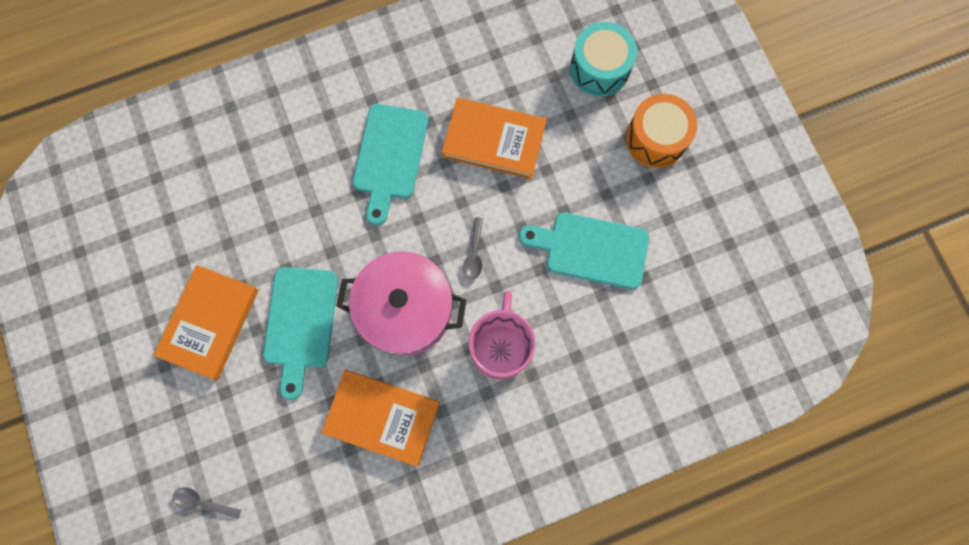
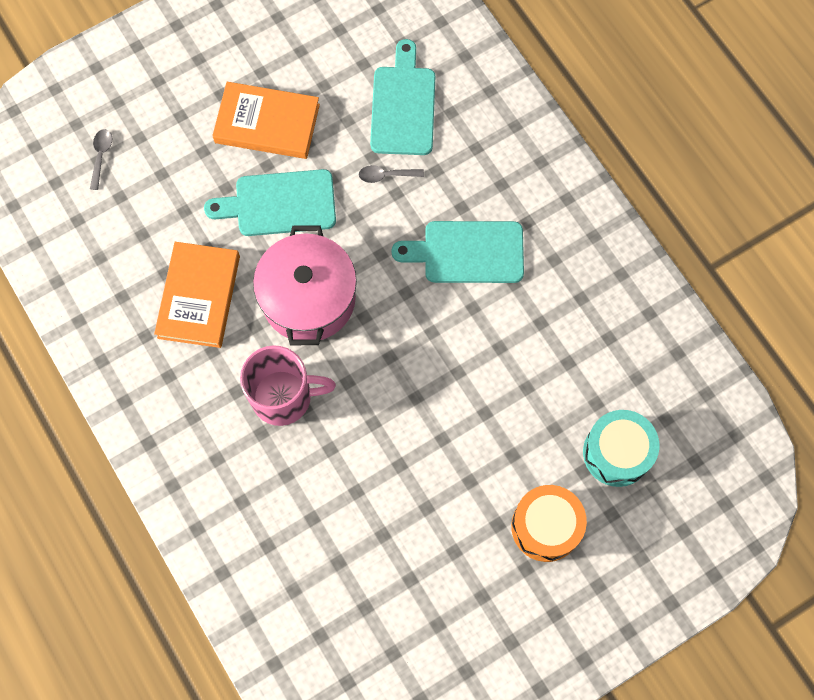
camera: 80 degrees right, 5 degrees down
(474, 253) = (378, 354): grey spoon -> grey spoon (386, 175)
(494, 141) = (507, 353): orange book -> none
(591, 249) = (404, 473): turquoise cutting board -> turquoise cutting board (403, 105)

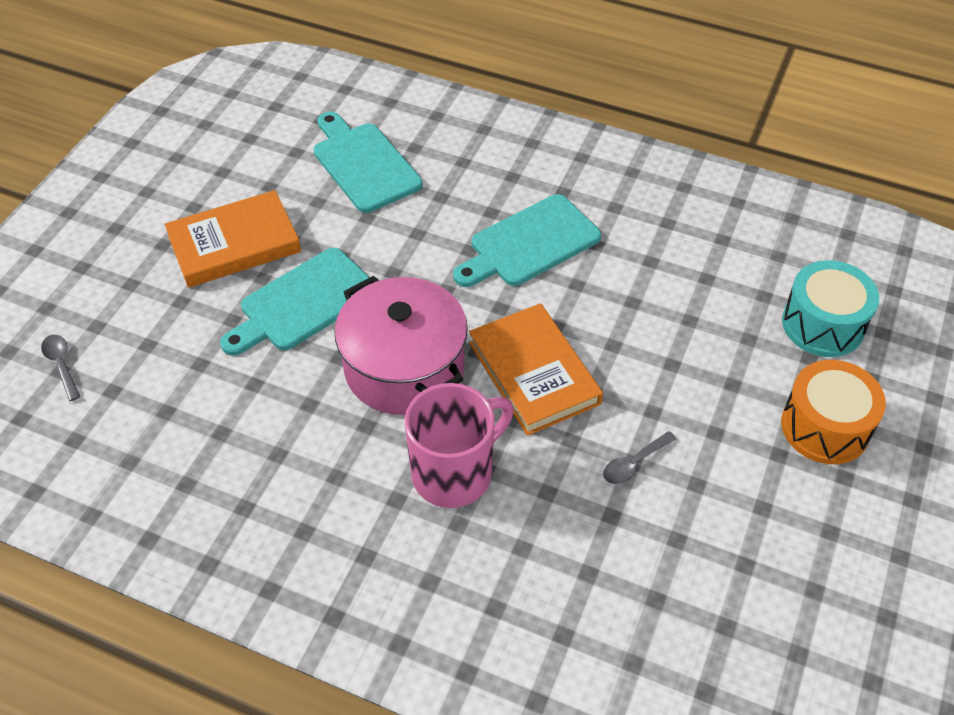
camera: 35 degrees left, 20 degrees down
(199, 297) = (279, 433): orange book -> orange book (533, 373)
(386, 175) = (395, 224): grey spoon -> grey spoon (634, 463)

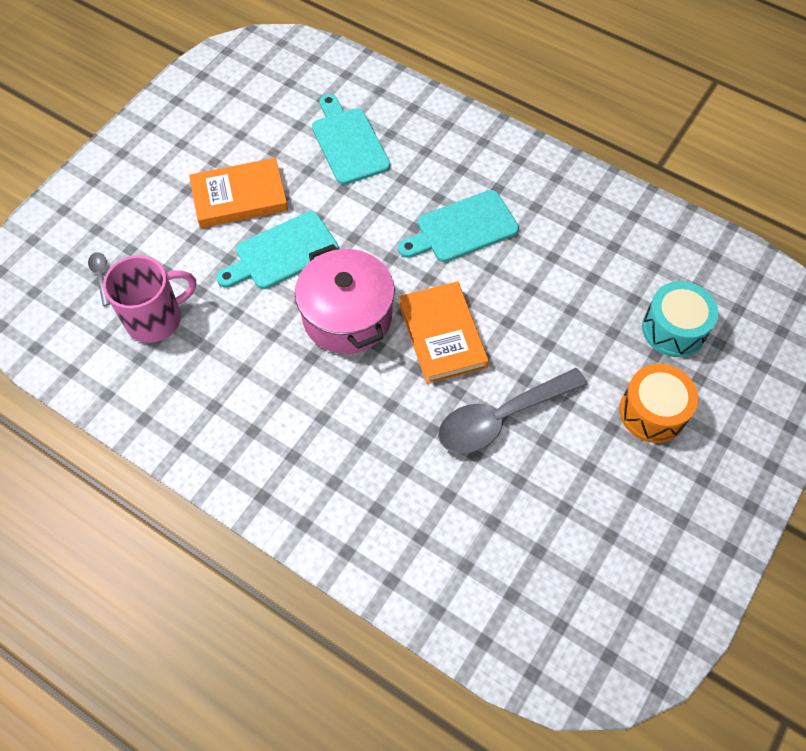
camera: 10 degrees right, 10 degrees up
(454, 473) = (368, 404): pink mug -> pink mug (156, 318)
(634, 463) = (501, 418): grey spoon -> grey spoon, size x2.42

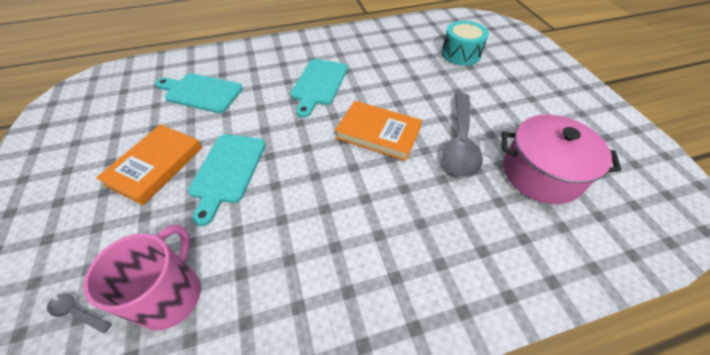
camera: 50 degrees left, 10 degrees down
(347, 316) = (315, 168): pink pot -> pink pot (541, 173)
(652, 412) = (504, 86): orange drum -> none

